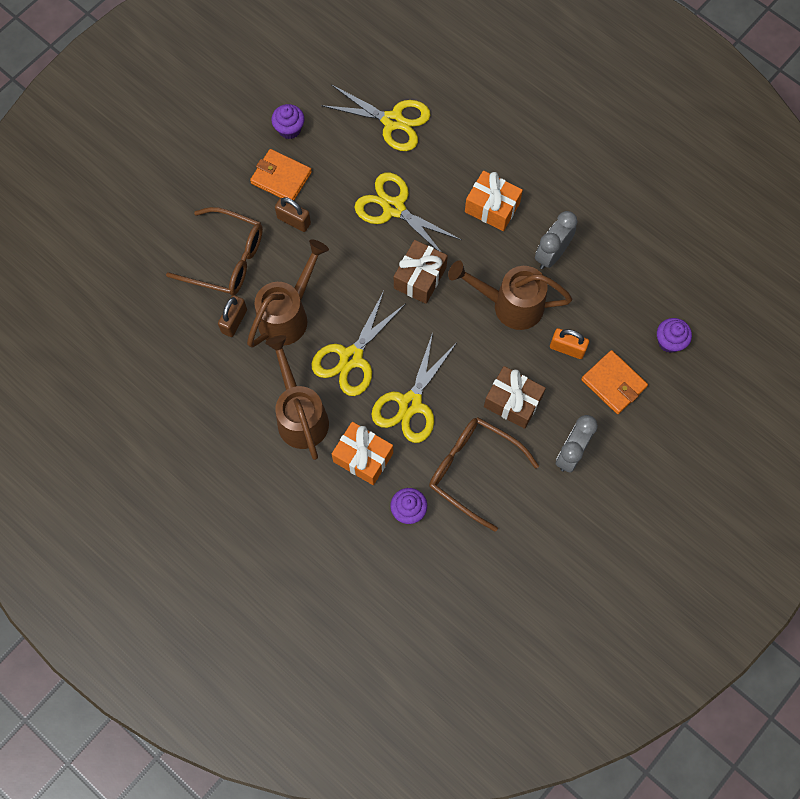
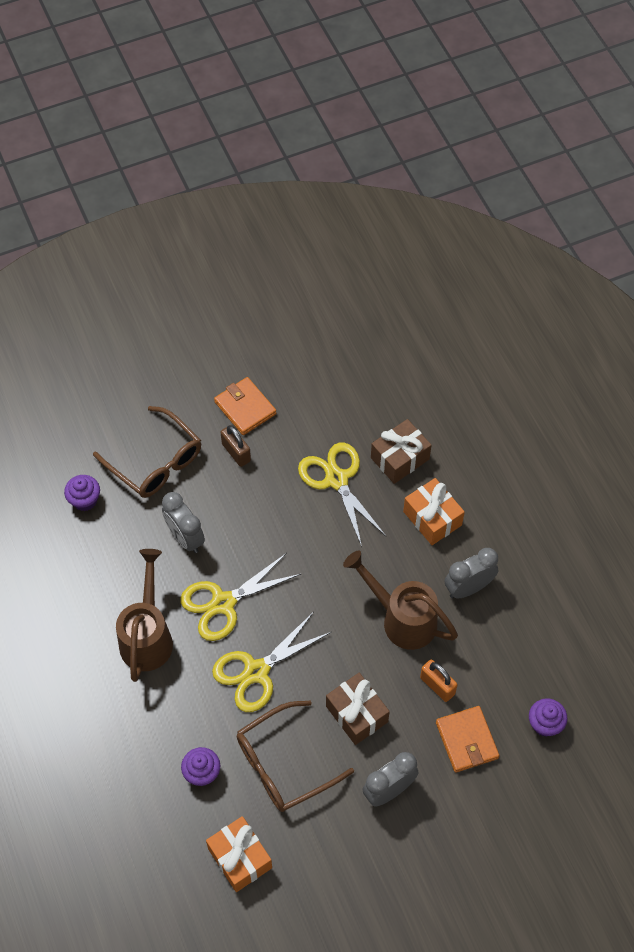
camera: 25 degrees right, 10 degrees down
(234, 321) = (133, 522): brown padlock -> none
(288, 315) = (185, 537): brown watering can -> grey clock
(289, 129) = (276, 366): purple cupcake -> purple cupcake (85, 500)
(363, 457) = (185, 702): orange gift -> orange gift (240, 858)
(392, 121) = (378, 398): yellow scissors -> none
(420, 278) = (328, 556): brown gift -> brown gift (400, 458)
(474, 471) = (284, 763): brown glasses -> brown glasses turned 90 degrees counterclockwise

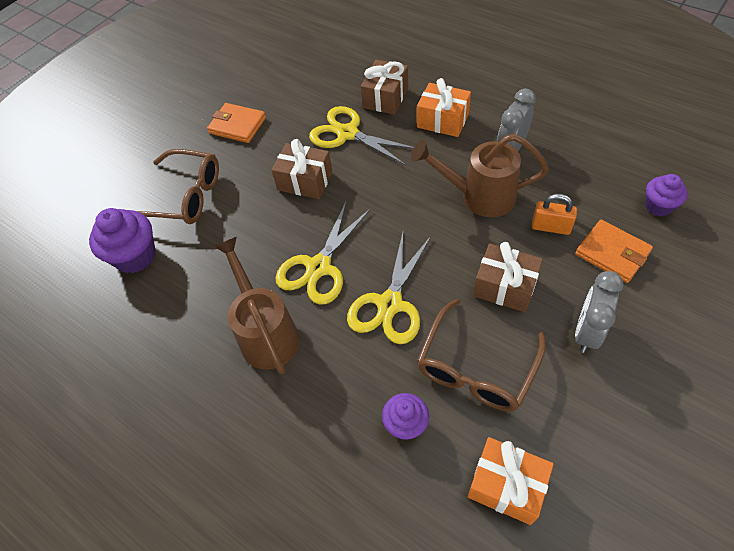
camera: 25 degrees left, 5 degrees down
(85, 500) = (135, 256): purple cupcake -> purple cupcake, size x1.61
(185, 537) = (248, 236): grey clock -> none
(236, 452) = (251, 156): brown padlock -> none
(266, 509) = (305, 181): none -> brown gift

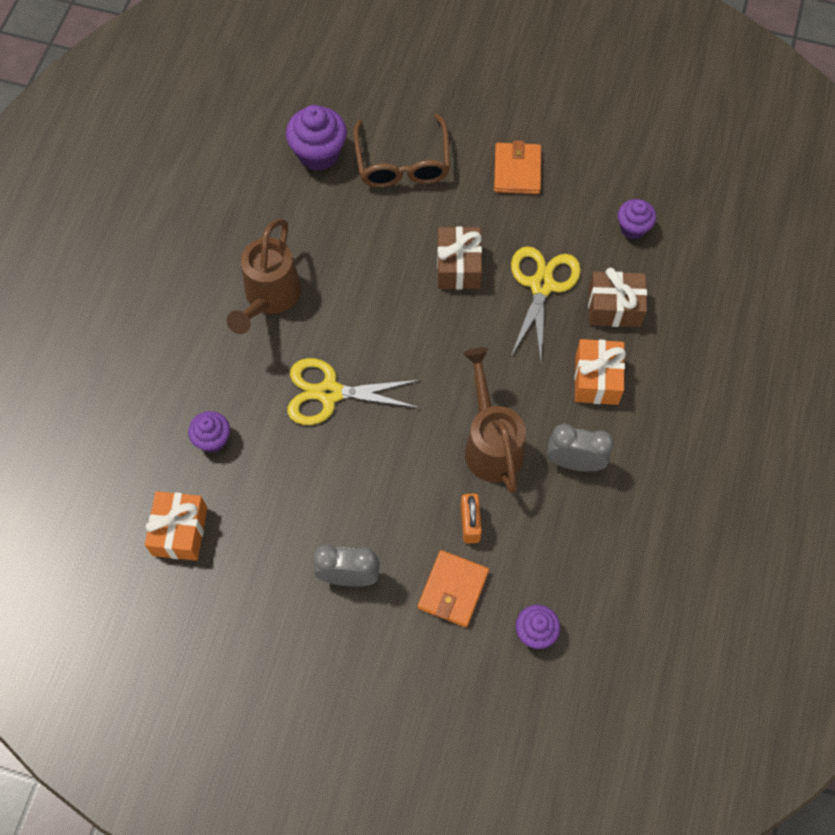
camera: 65 degrees right, 10 degrees up
(266, 333) = (269, 298): brown watering can -> brown watering can turned 150 degrees clockwise
(319, 267) = (353, 317): yellow scissors -> none
(324, 73) = (633, 228): none -> purple cupcake
(477, 367) = (284, 485): brown glasses -> none
(505, 287) = (380, 492): brown gift -> none

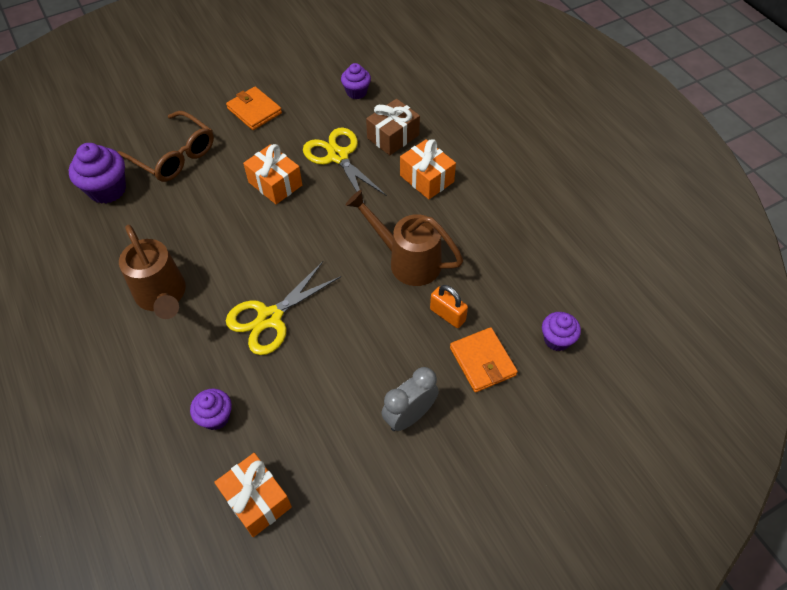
camera: 45 degrees left, 10 degrees down
(458, 266) = (275, 184): brown gift -> orange gift
(574, 462) = (466, 230): grey clock -> none

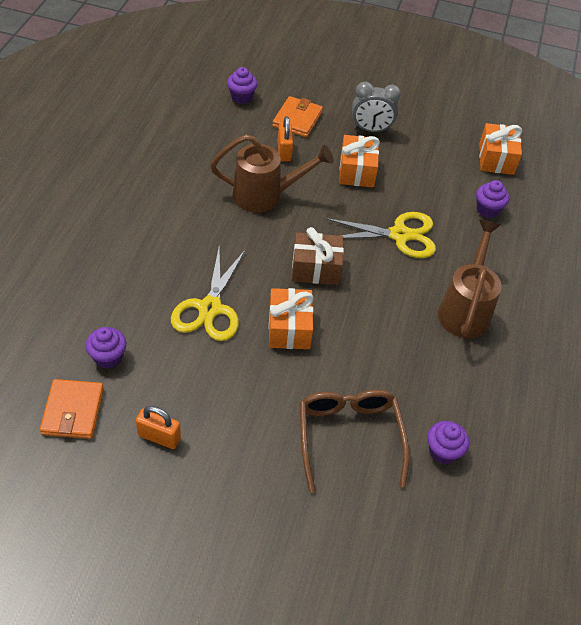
camera: 140 degrees left, 5 degrees down
(107, 190) = (443, 451): purple cupcake -> purple cupcake, size x0.62
(254, 111) = (222, 423): orange wallet -> orange wallet (73, 411)
(280, 83) = (159, 437): none -> orange padlock
(393, 136) = (144, 287): brown gift -> brown gift (316, 268)
(407, 261) = (265, 196): brown watering can -> brown watering can turned 75 degrees counterclockwise
(427, 178) = (171, 233): orange gift -> orange gift (357, 171)

